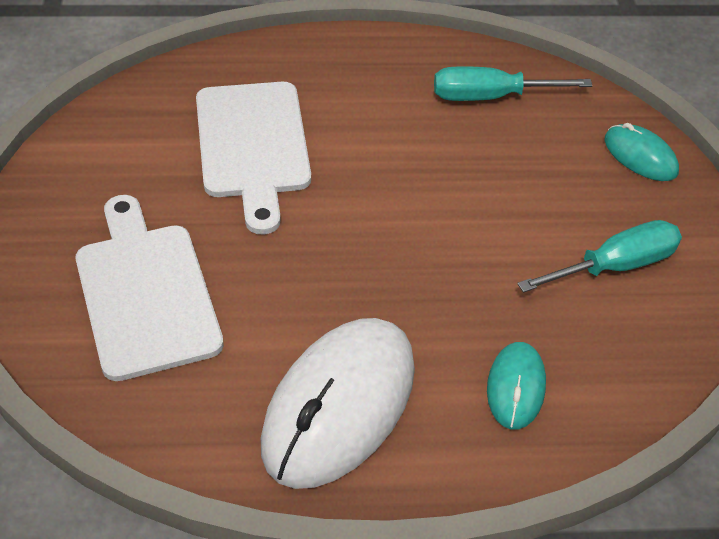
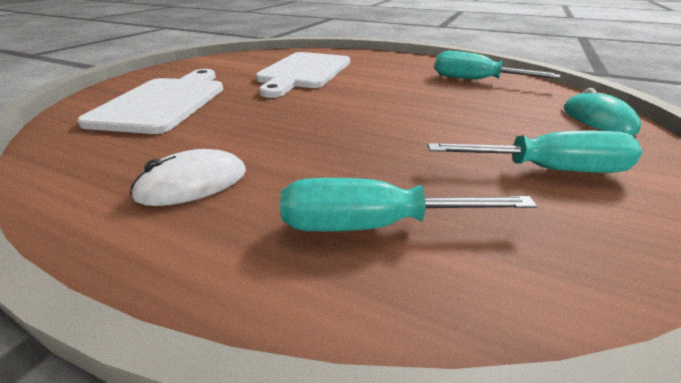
camera: 30 degrees right, 15 degrees down
(339, 406) = (193, 184): white mouse -> white mouse, size x0.49
(516, 387) = (373, 225): turquoise mouse -> turquoise screwdriver

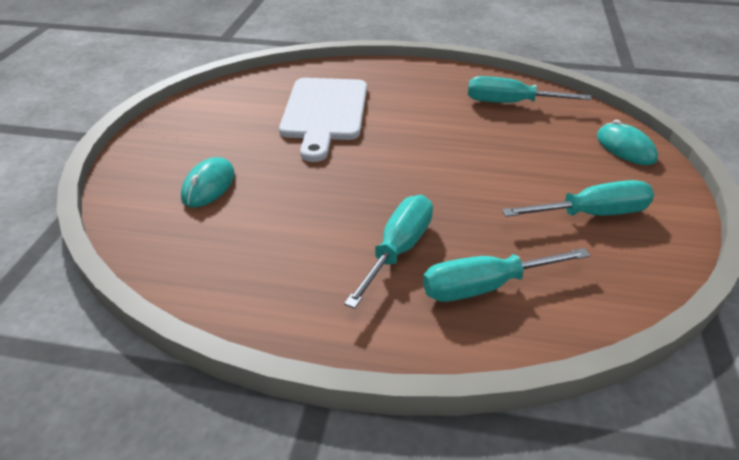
camera: 15 degrees left, 5 degrees up
(164, 102) = (208, 186): white cutting board -> turquoise mouse
(193, 184) = (328, 278): white mouse -> none
(291, 170) = (398, 250): none -> turquoise screwdriver

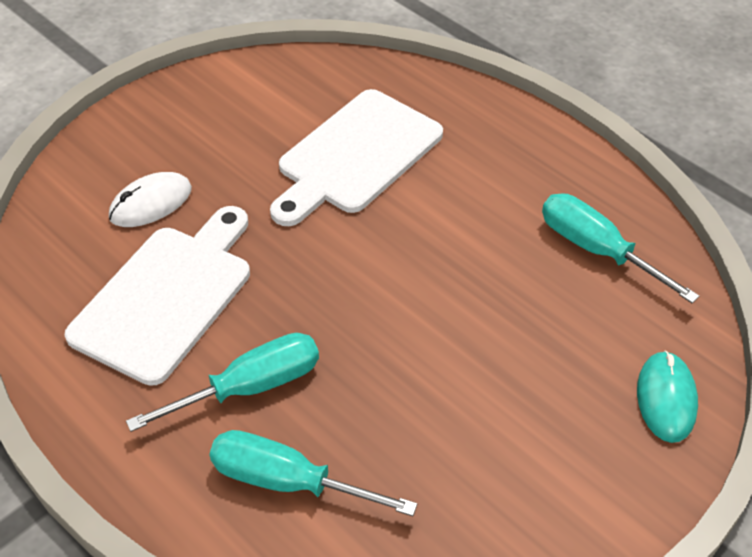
camera: 35 degrees right, 10 degrees up
(208, 186) = (151, 203): turquoise mouse -> white mouse
(280, 230) = (166, 297): none -> white cutting board
(592, 214) = (504, 465): turquoise screwdriver -> none

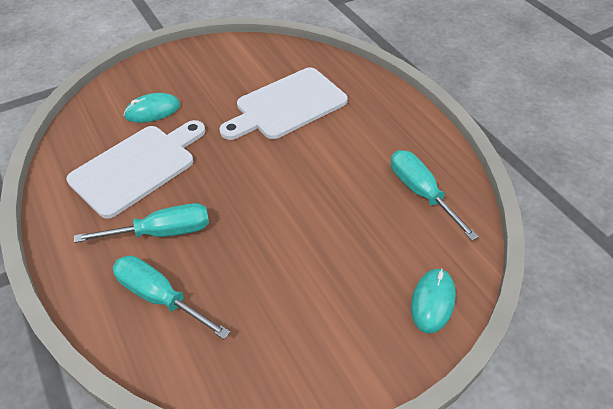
camera: 15 degrees right, 0 degrees up
(151, 203) = (152, 111): white mouse -> turquoise mouse

